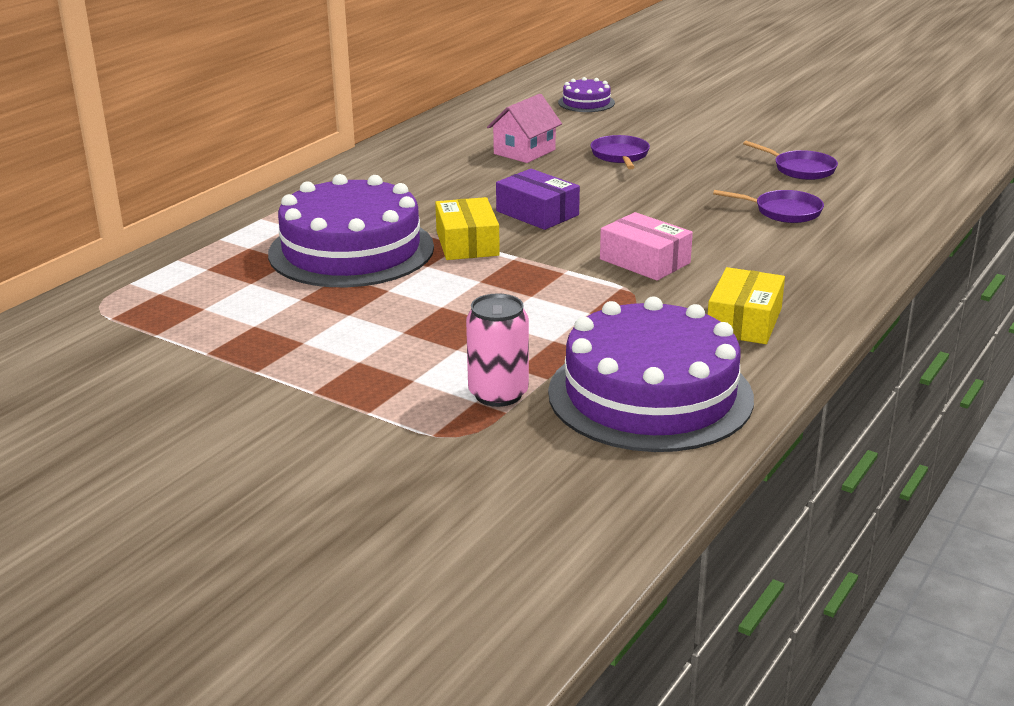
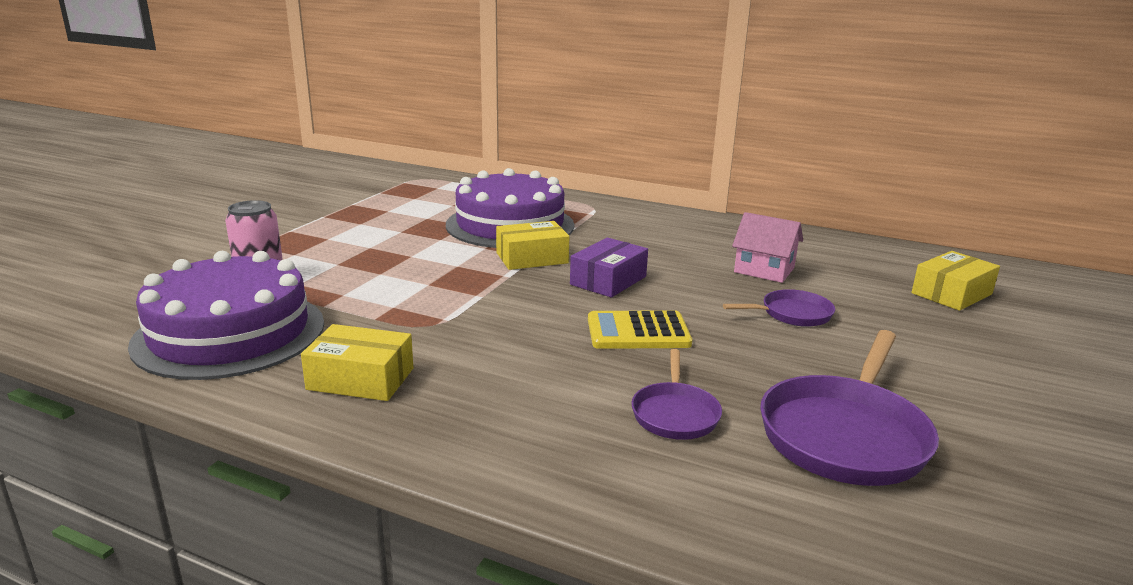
camera: 80 degrees right, 5 degrees down
(586, 102) = (951, 294): purple cake -> yellow box
(645, 261) = (505, 329): pink box -> none
(652, 211) = (638, 332): none -> yellow calculator
(800, 169) = (845, 434): purple pan -> purple pan, size x1.80

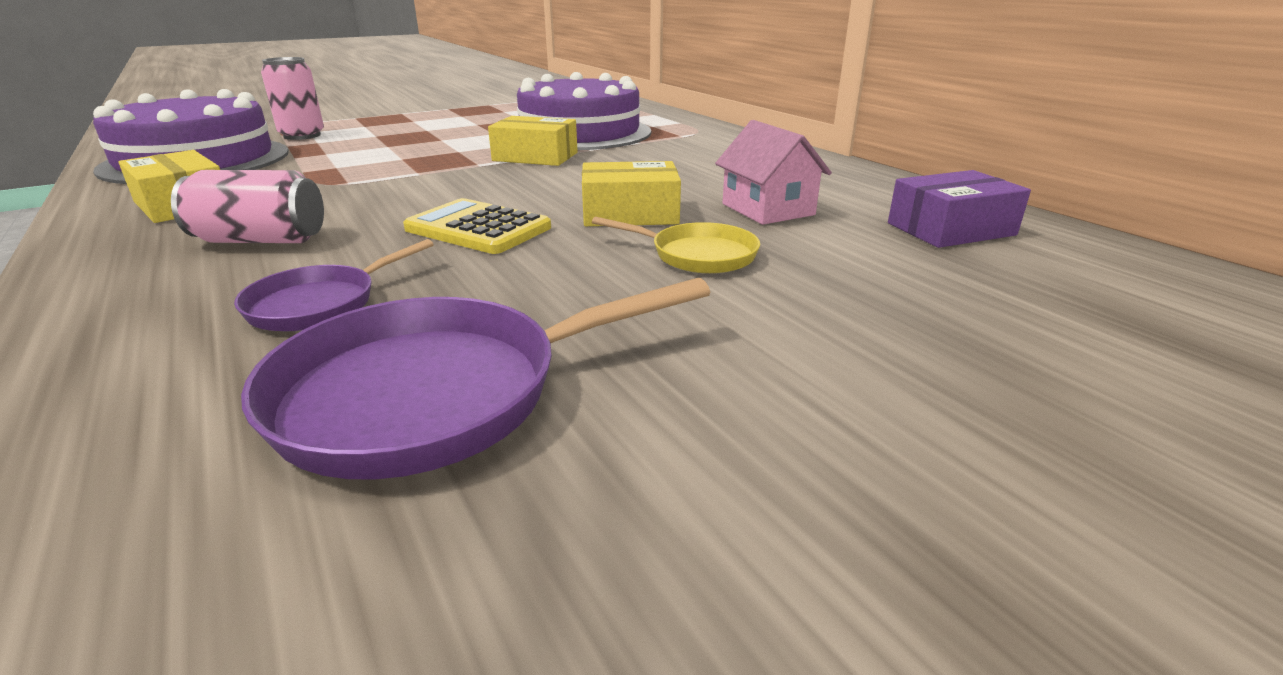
camera: 35 degrees right, 5 degrees up
(516, 386) = (261, 240): none -> pink can
(608, 280) = (561, 184): purple box -> purple box (951, 229)
(792, 314) = (697, 255): purple pan -> yellow pan
(951, 294) = (1024, 292): yellow box -> yellow box (630, 214)

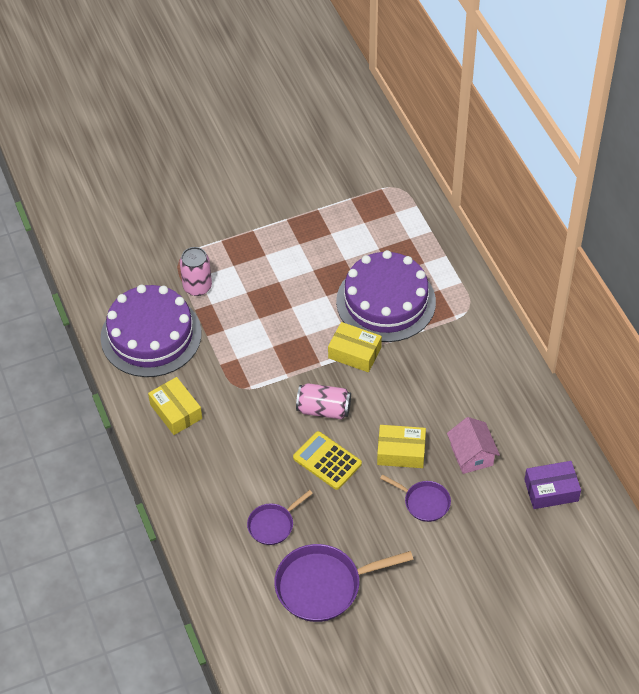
camera: 10 degrees right, 25 degrees up
(261, 240) = (231, 461): pink can -> pink can (323, 409)
(697, 255) = (424, 502): yellow pan -> purple pan

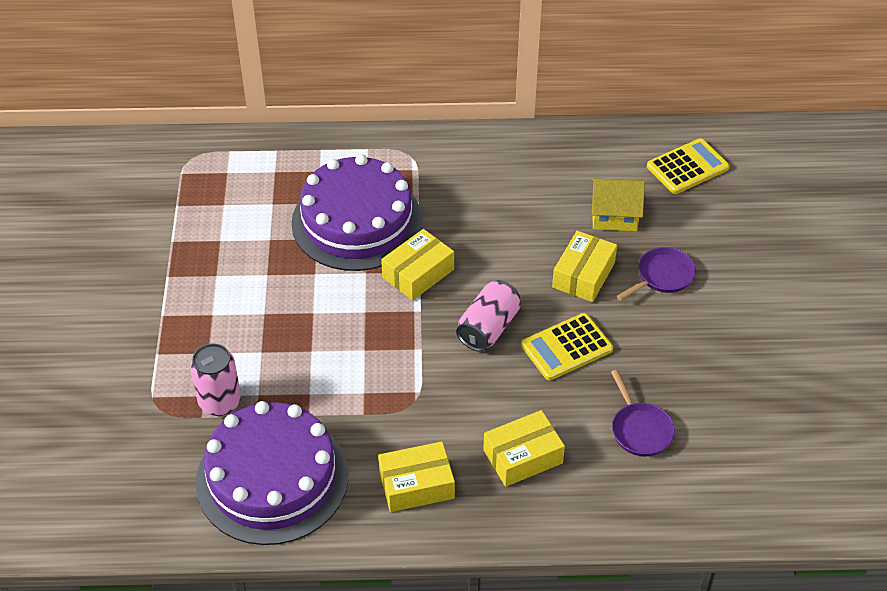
camera: 70 degrees left, 5 degrees down
(222, 463) = (523, 456): none -> yellow box
(324, 586) = (747, 404): purple pan -> none
(471, 455) = (614, 216): pink house -> yellow house
(551, 490) = (687, 167): purple box -> yellow calculator

